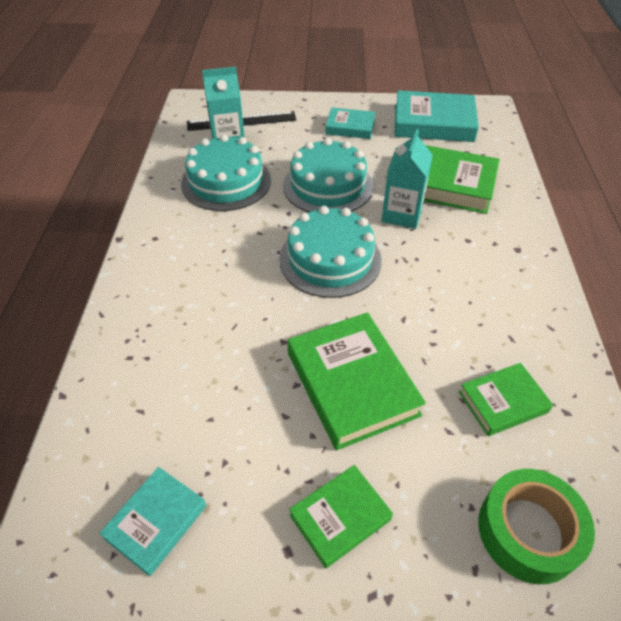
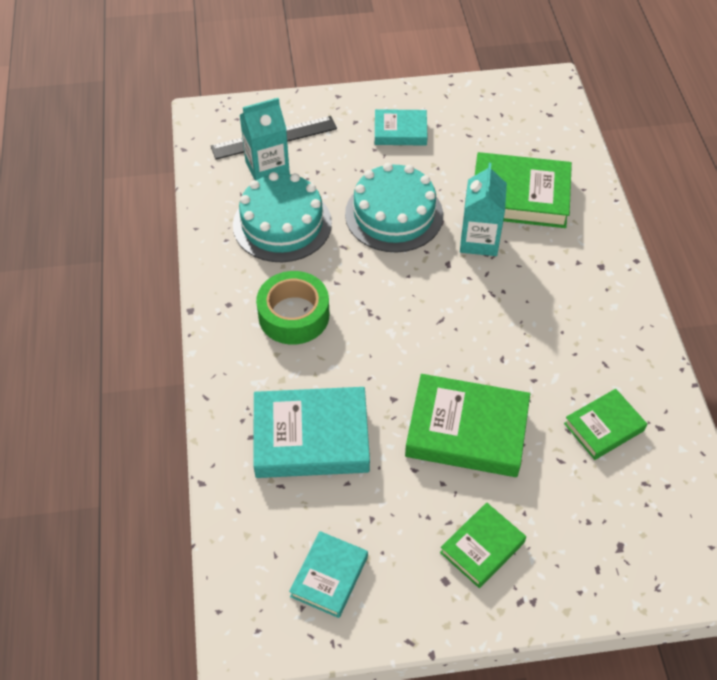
camera: 10 degrees left, 5 degrees up
(330, 259) = (417, 304): turquoise cake -> none
(351, 383) = (467, 430): green book -> green book turned 45 degrees counterclockwise
(433, 123) = (492, 114): turquoise book -> turquoise book (311, 437)
(528, 531) = (636, 533): green tape -> green tape (294, 315)

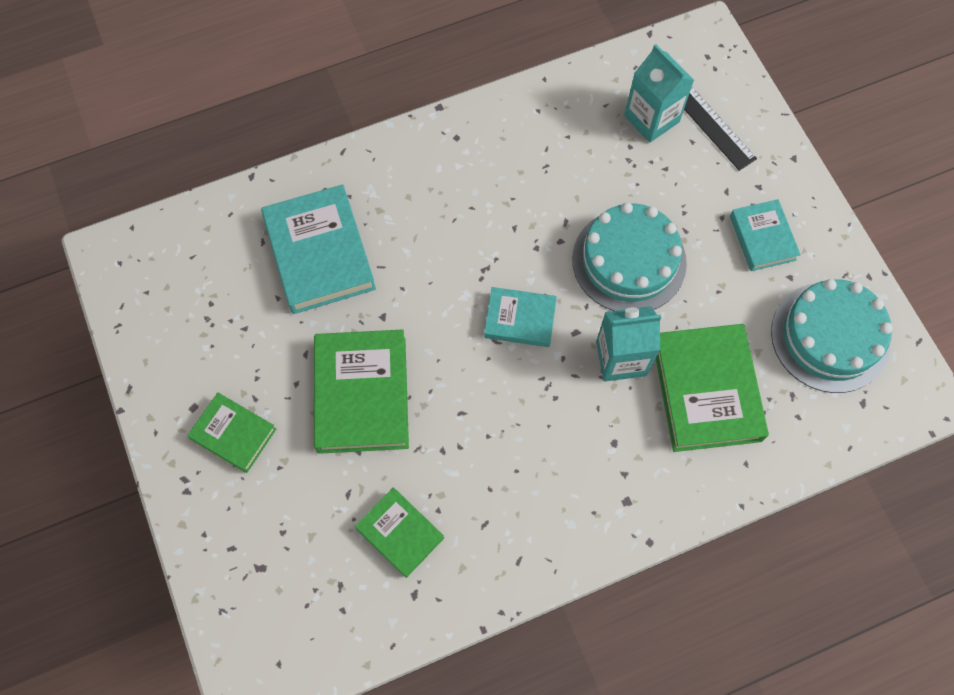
camera: 75 degrees right, 15 degrees up
(282, 224) = (577, 155): turquoise cake -> turquoise cake (830, 337)
(294, 315) = (460, 199): green tape -> none
(329, 576) = (179, 306): turquoise book -> turquoise book (520, 319)

